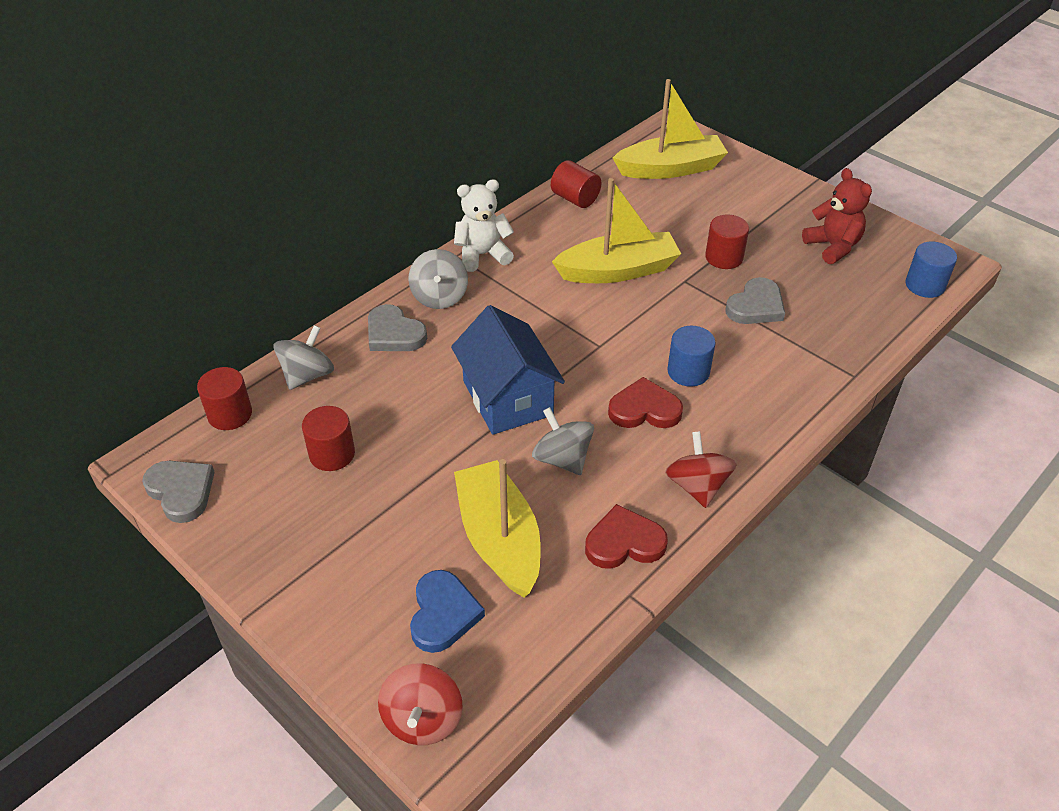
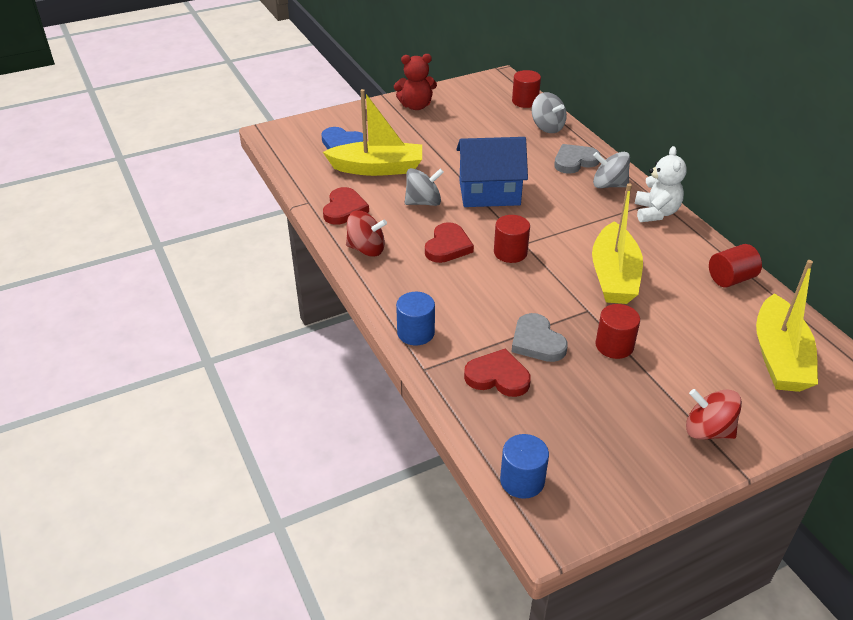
camera: 110 degrees right, 5 degrees down
(181, 491) = (473, 85): grey heart -> none
(332, 454) = (475, 127): red cylinder -> red cylinder (510, 252)
(422, 719) = (290, 130): red spinning top -> red spinning top (708, 430)
(688, 372) = (475, 278): blue cylinder -> blue cylinder (415, 333)
(823, 322) = (498, 377): none -> red heart
(833, 246) = (610, 433): red teddy bear -> red teddy bear (416, 106)

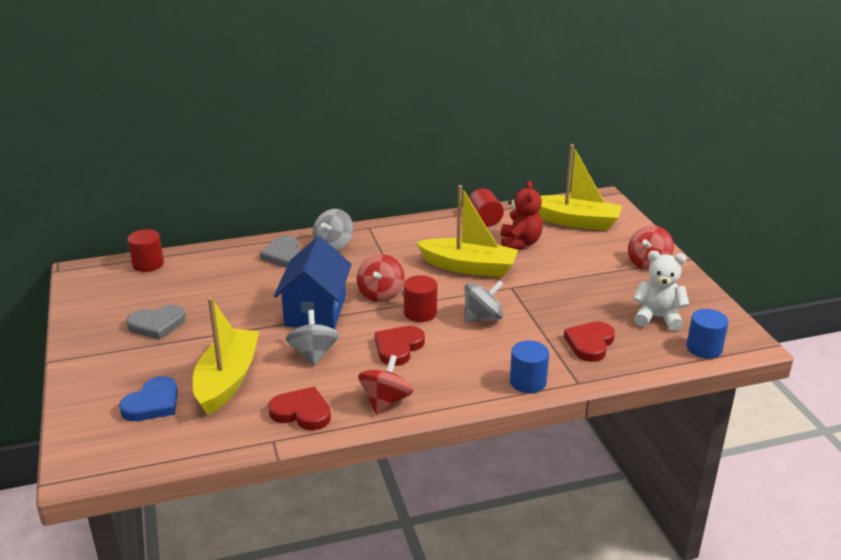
camera: 80 degrees left, 10 degrees down
(416, 106) = (101, 337): red teddy bear -> red teddy bear (520, 243)
(448, 246) = (398, 347): red heart -> red heart turned 90 degrees counterclockwise
(534, 225) = (380, 294): none -> red spinning top
(537, 342) = (548, 318): grey heart -> grey heart (157, 325)
(547, 127) = (211, 260): grey spinning top -> grey spinning top (482, 317)
(614, 345) = (556, 283): red cylinder -> none
(655, 213) = (386, 232): white teddy bear -> white teddy bear (657, 318)

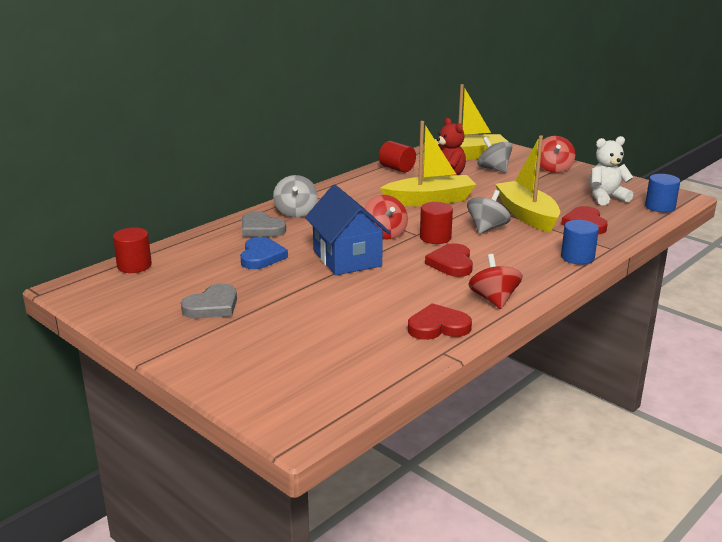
camera: 30 degrees left, 5 degrees down
(152, 403) = (296, 362): blue heart -> blue heart (261, 256)
(227, 380) = (340, 325): yellow boat -> yellow boat (527, 215)
(313, 354) = (389, 287): grey spinning top -> grey spinning top (494, 169)

